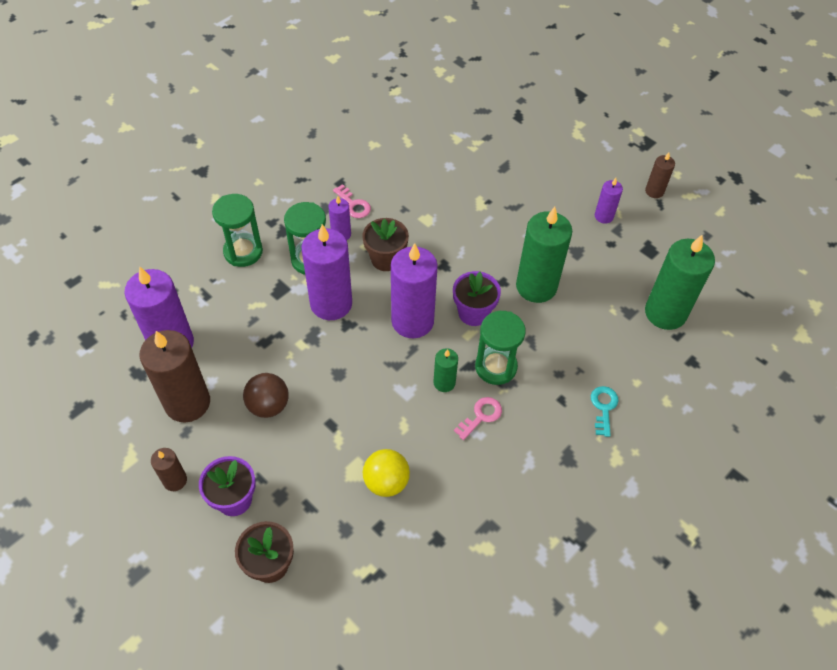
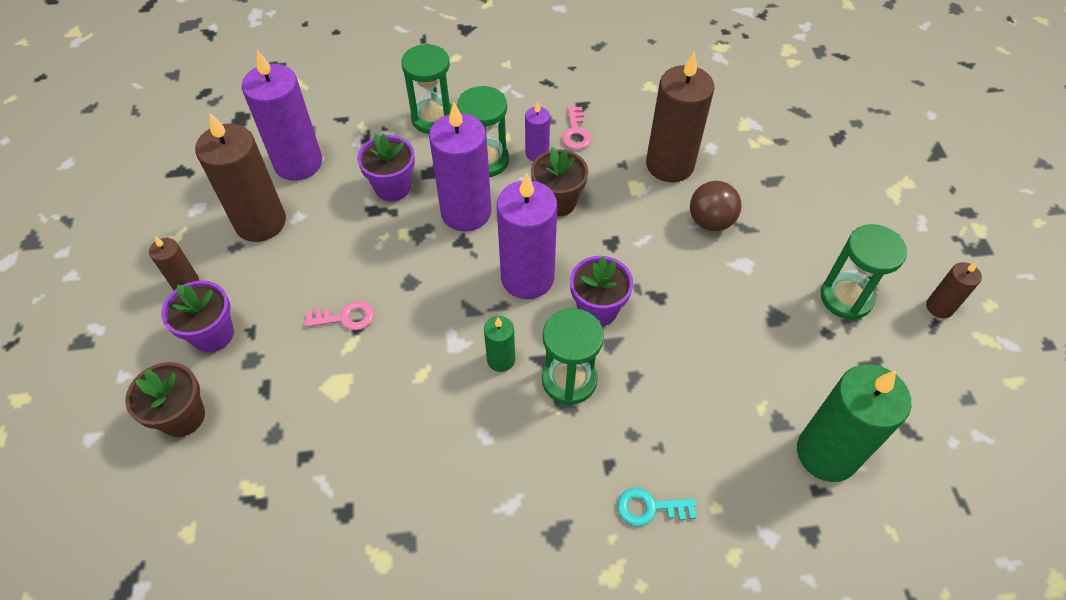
camera: 40 degrees right, 0 degrees up
(262, 318) = (393, 187): none -> purple flower pot
(268, 405) = (321, 270): brown ball -> brown ball (710, 221)
(386, 482) = (353, 417): yellow ball -> none
(434, 192) = (669, 165): none -> brown candle
(481, 416) = (506, 420): pink key -> pink key (346, 317)
(536, 286) = (693, 325): green candle -> none
(603, 216) = (846, 298): purple candle -> green hourglass
(603, 407) = (649, 508): turquoise key -> turquoise key turned 135 degrees counterclockwise

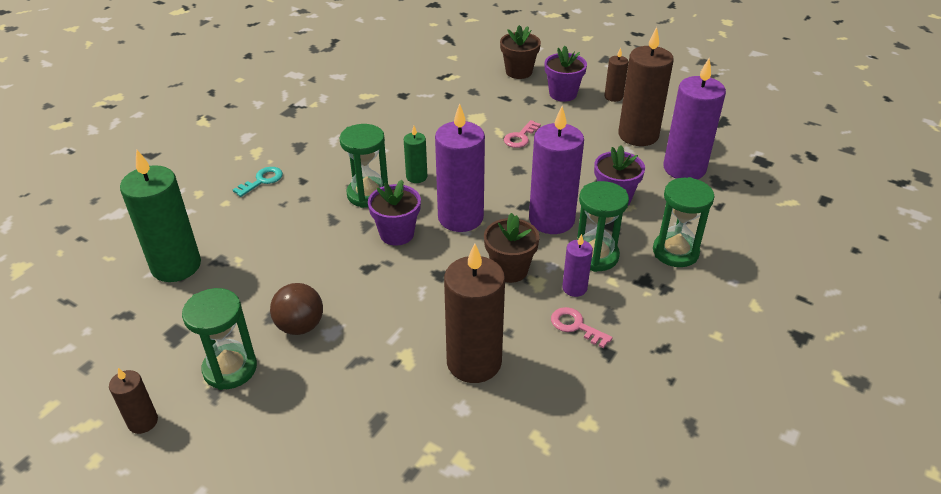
camera: 130 degrees right, 15 degrees down
(710, 221) = (390, 343): brown ball -> brown ball (300, 326)

